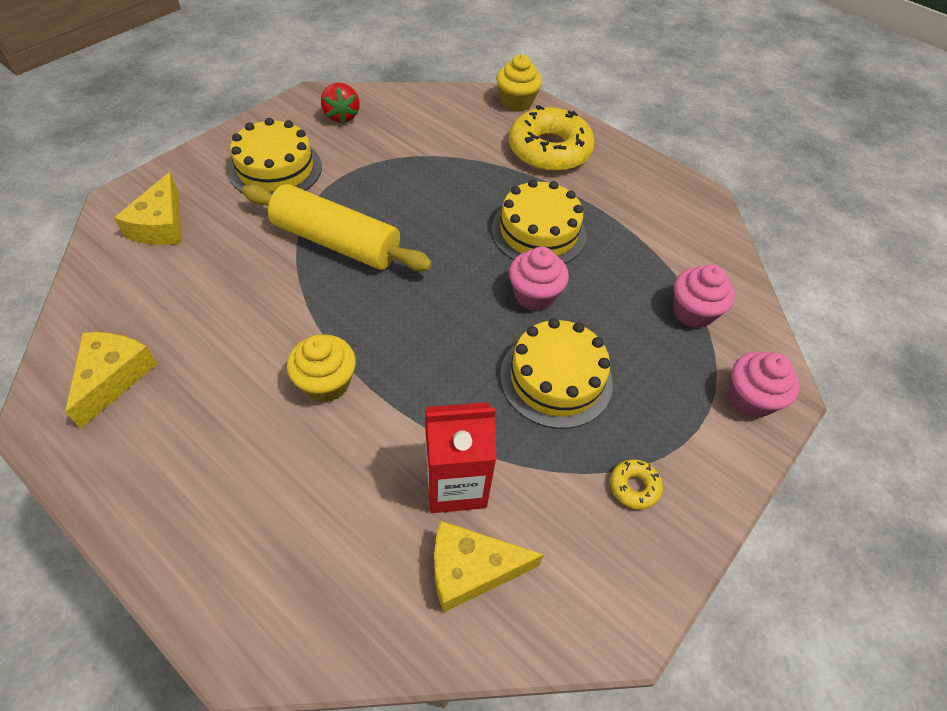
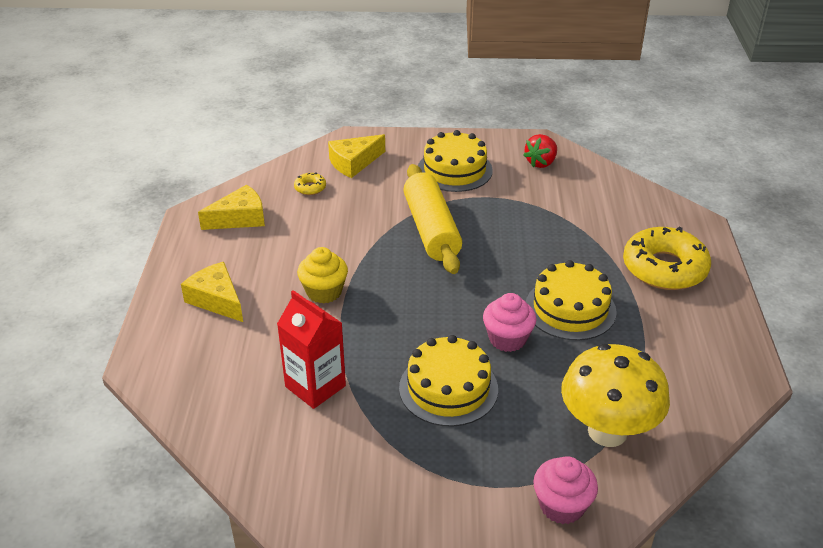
camera: 55 degrees right, 15 degrees down
(471, 569) = (266, 425): yellow cheese -> yellow cheese (217, 300)
(516, 102) = (689, 224): yellow cupcake -> none
(634, 487) = (405, 473): yellow donut -> yellow donut (310, 188)
(693, 312) = (607, 431): pink cupcake -> yellow mushroom

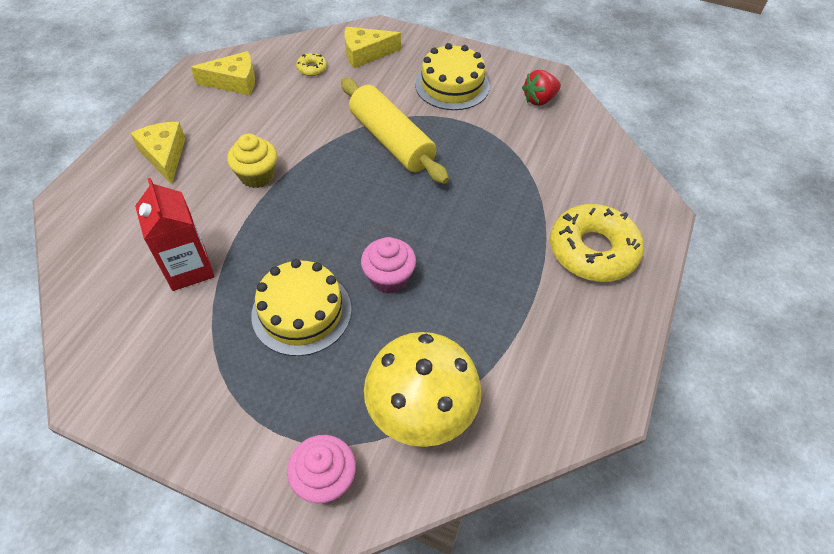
camera: 20 degrees right, 15 degrees up
(431, 229) = (391, 141): yellow rolling pin -> yellow rolling pin turned 45 degrees counterclockwise
(570, 309) = (469, 265): yellow cake -> none

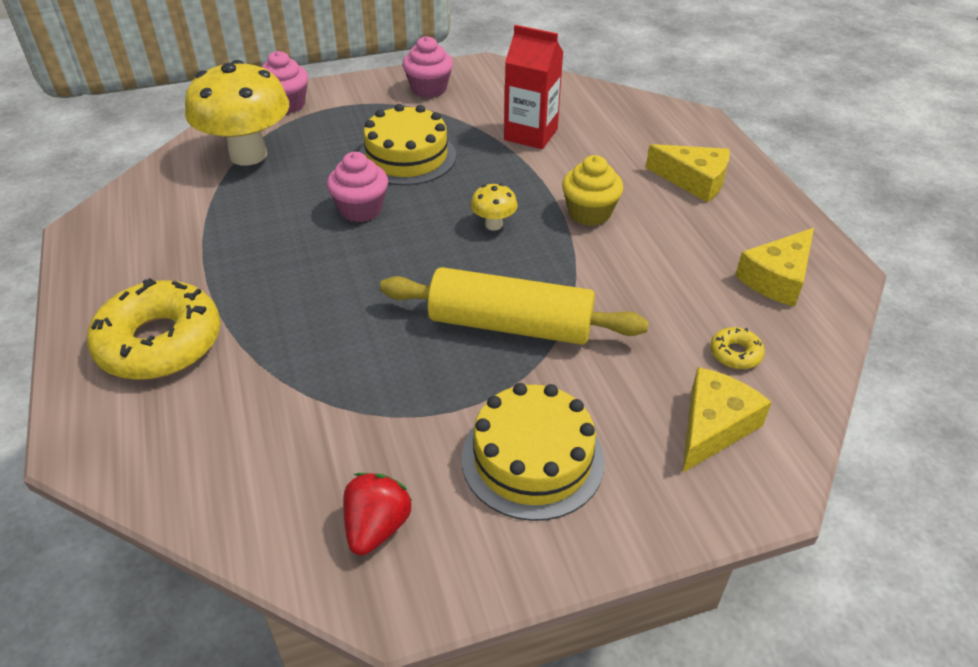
camera: 140 degrees right, 10 degrees down
(180, 396) = (429, 89): none -> pink cupcake
(321, 206) = (493, 225): none -> yellow mushroom

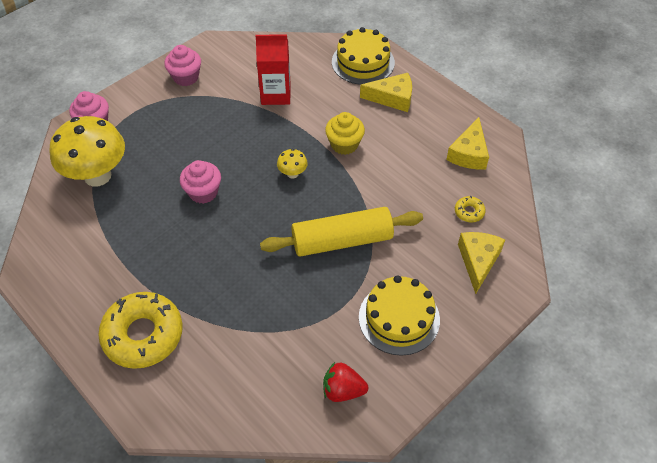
camera: 25 degrees left, 10 degrees up
(377, 527) = (343, 390): red strawberry -> red strawberry turned 75 degrees counterclockwise
(407, 156) = (206, 140): yellow cake -> yellow cake (363, 62)

